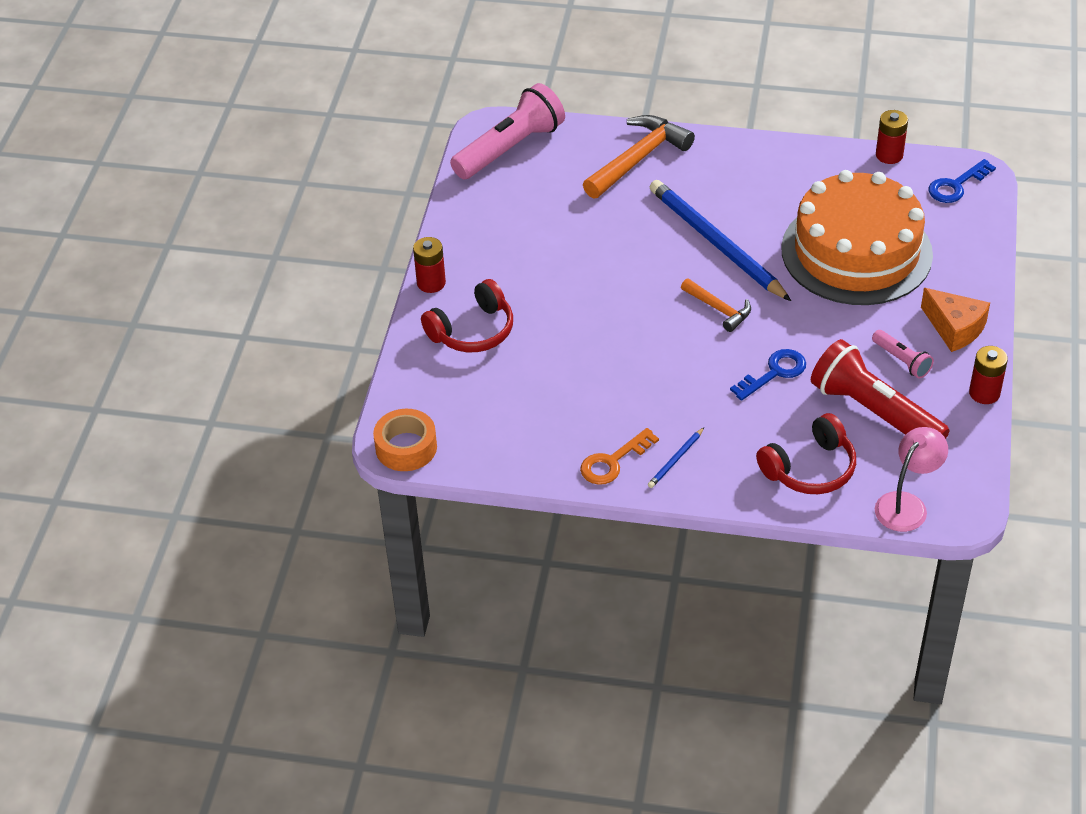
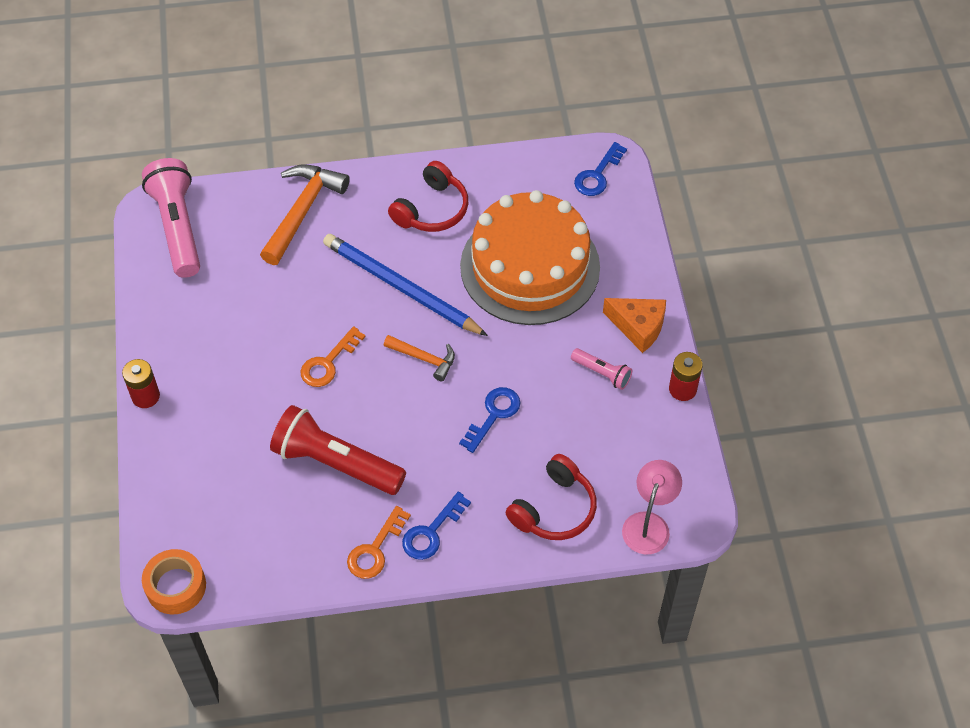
camera: 20 degrees left, 10 degrees up
(473, 331) = (201, 440): red headphones -> red headphones (432, 209)
(510, 148) = (178, 227): pink flashlight -> pink flashlight turned 45 degrees counterclockwise
(620, 292) = (328, 362): none -> orange key
(676, 460) = (432, 532): blue pencil -> blue key
(874, 412) = (593, 434): red flashlight -> red flashlight (335, 462)
(889, 155) = (529, 155): red battery -> none

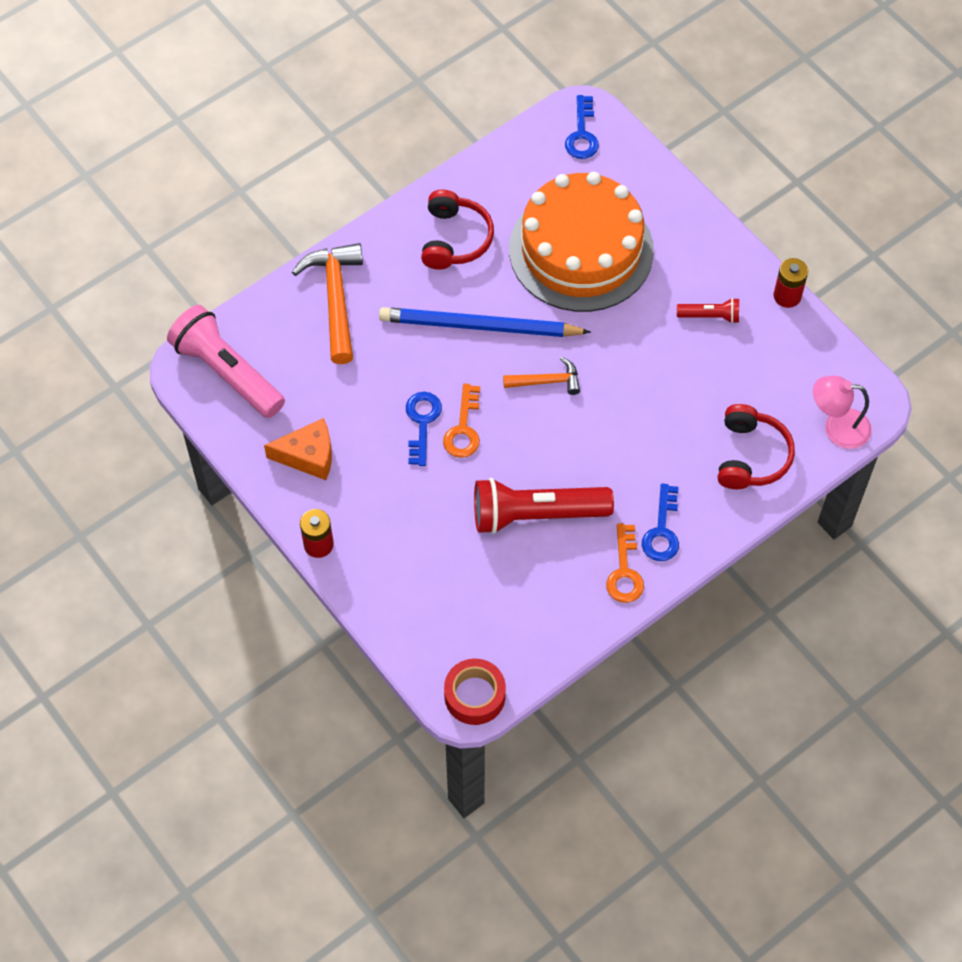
camera: 30 degrees left, 5 degrees up
(176, 586) = (474, 696): orange tape -> red tape
(493, 415) = (643, 401): blue key -> blue key (422, 423)
(602, 373) = (710, 316): pink flashlight -> red flashlight
(638, 327) = (713, 259): orange cheese -> orange cheese (308, 456)
(649, 524) = (837, 428): pink lamp -> pink lamp turned 75 degrees counterclockwise

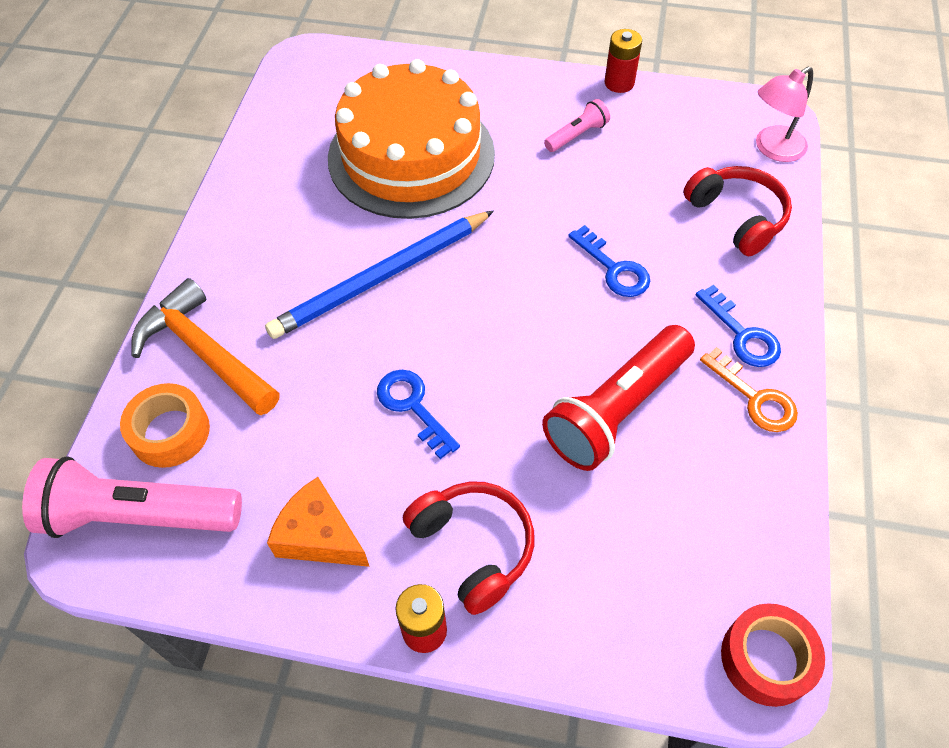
camera: 40 degrees left, 5 degrees down
(278, 335) = (170, 432): none -> orange tape
(308, 456) = (319, 536): orange cheese -> orange cheese turned 105 degrees counterclockwise
(455, 239) = (282, 220): red headphones -> red headphones (473, 547)
(463, 428) = (461, 381): orange key -> none
(547, 381) = (496, 281): orange hammer -> none
(582, 134) = (319, 72): blue key -> blue key (613, 268)
(710, 316) = (577, 135): red flashlight -> pink flashlight

